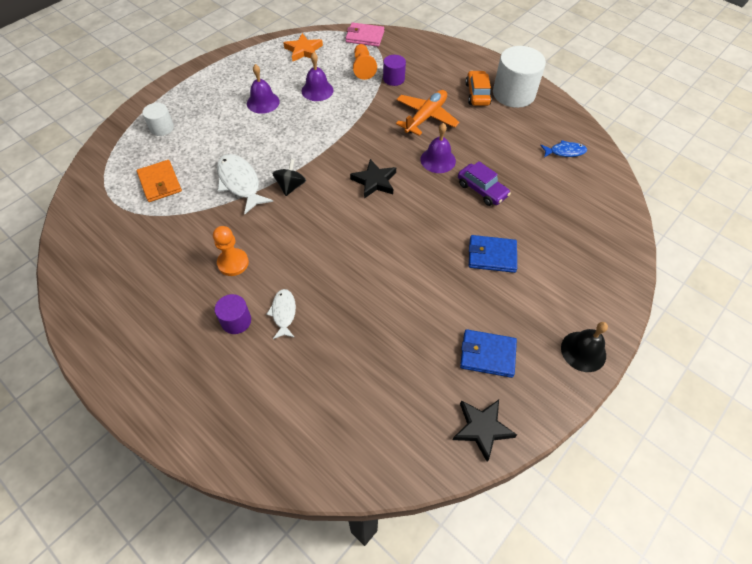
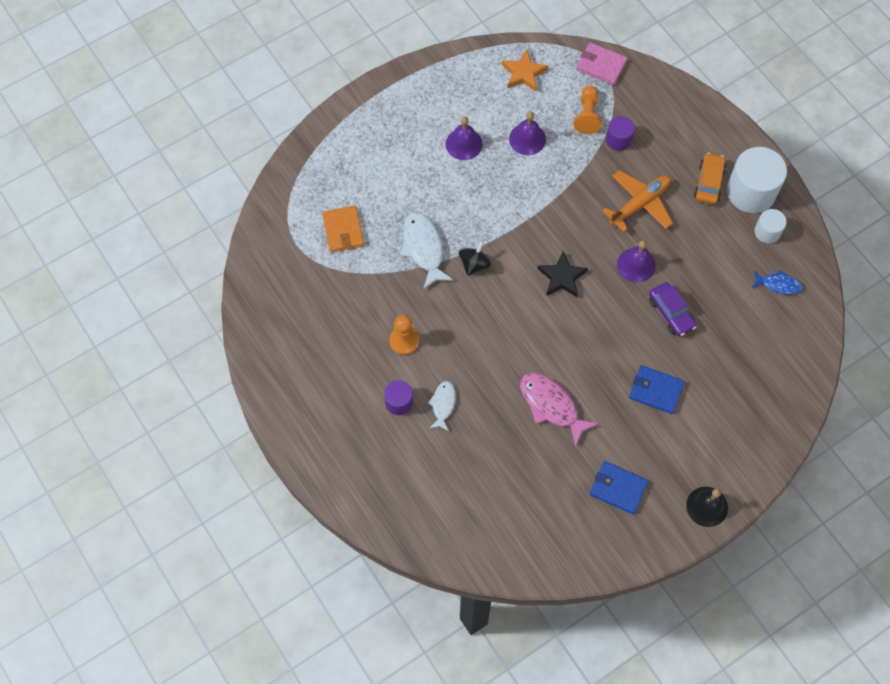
camera: 15 degrees right, 10 degrees up
(162, 128) = (351, 157): white cylinder -> white cylinder (767, 232)
(395, 290) = (551, 405): none -> pink fish
(482, 428) = (592, 551): black star -> none

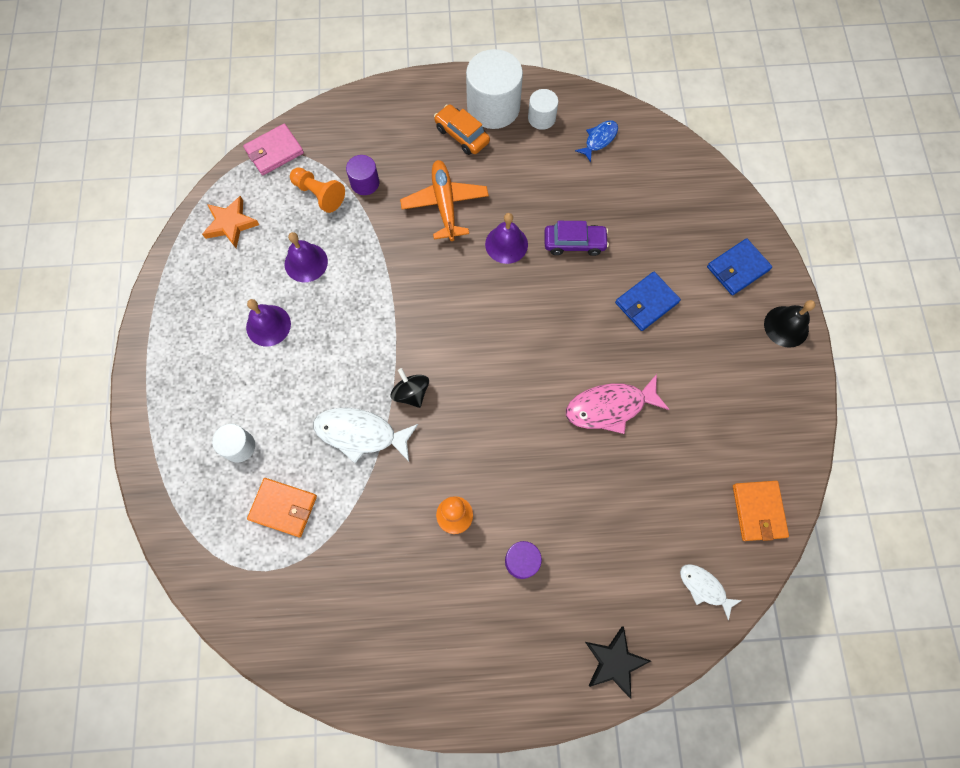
camera: 60 degrees left, 5 degrees up
(367, 178) = (239, 446): none -> white cylinder
(443, 404) = (550, 515): white fish -> white fish (704, 587)
(537, 551) = (758, 511): none -> orange wallet
(562, 277) = (478, 318): black star -> black star (614, 661)
(618, 488) = (729, 395): blue wallet -> blue wallet (737, 268)

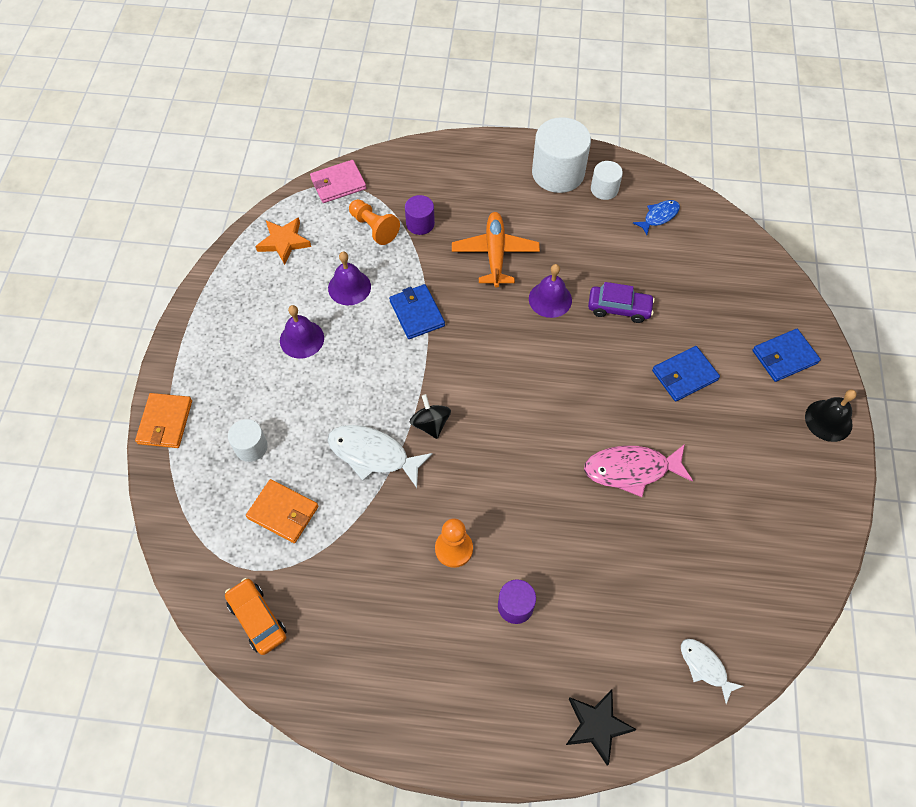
camera: 10 degrees right, 10 degrees down
(378, 279) = (417, 313): none -> blue wallet
(462, 135) = (522, 194): orange car -> orange car (257, 619)
(758, 511) = (774, 599): orange wallet -> orange wallet (165, 422)

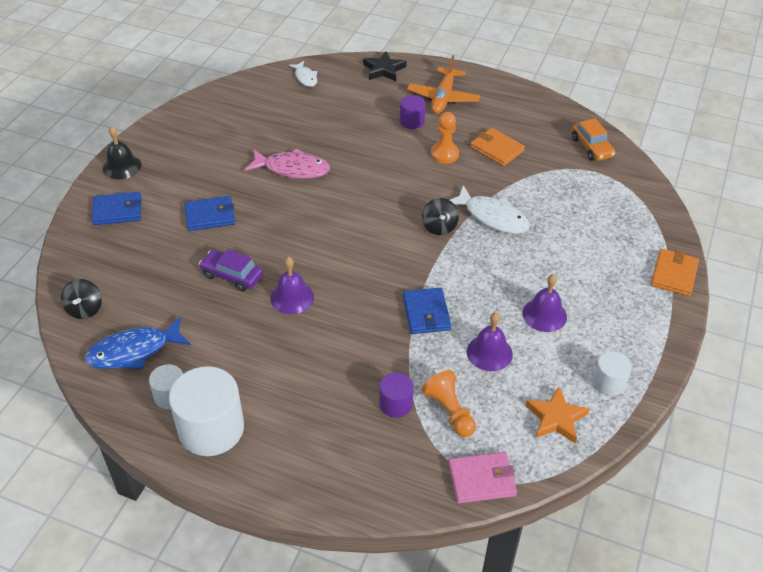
camera: 165 degrees left, 15 degrees down
(251, 447) = (595, 242): white cylinder -> white cylinder (608, 382)
(283, 512) = (570, 197): orange wallet -> orange wallet (496, 149)
(495, 253) = (326, 352): orange plane -> orange plane (443, 98)
(659, 216) = (133, 351): blue fish -> blue fish, size x1.70
(729, 243) = (85, 309): none -> black spinning top

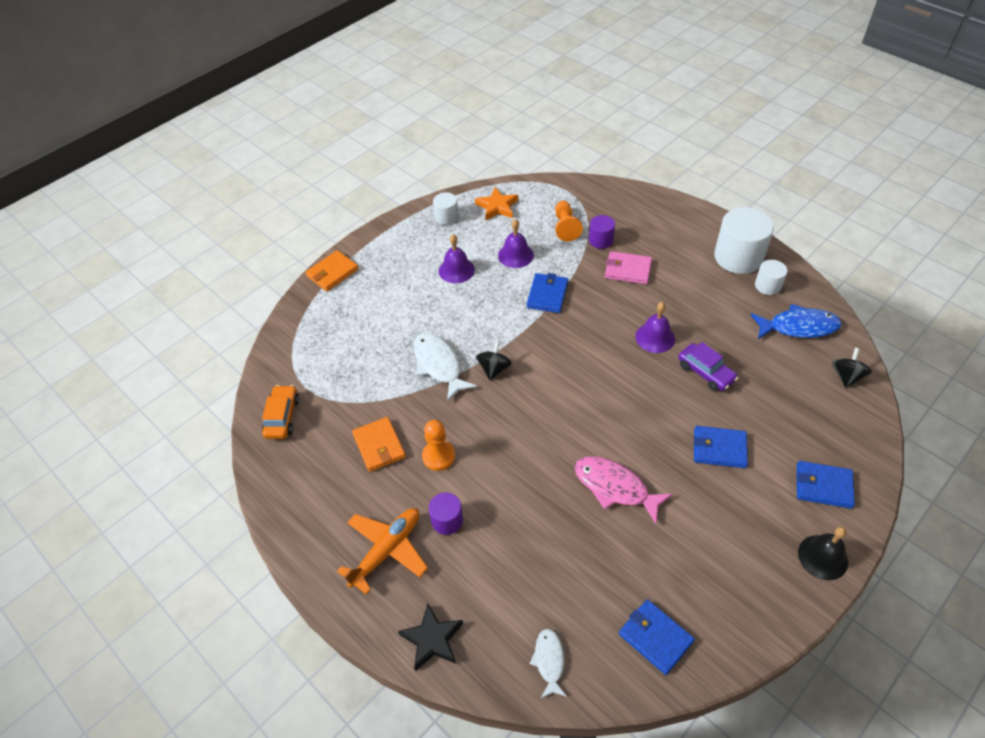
camera: 155 degrees left, 5 degrees up
(240, 101) = (655, 637): none -> blue wallet
(482, 479) = (565, 189): pink wallet -> pink wallet (627, 270)

